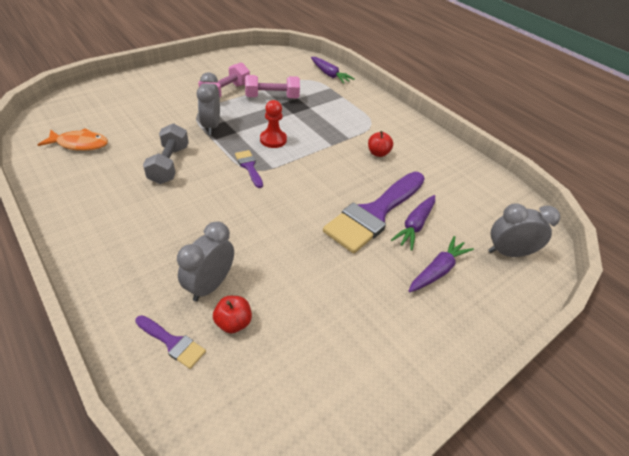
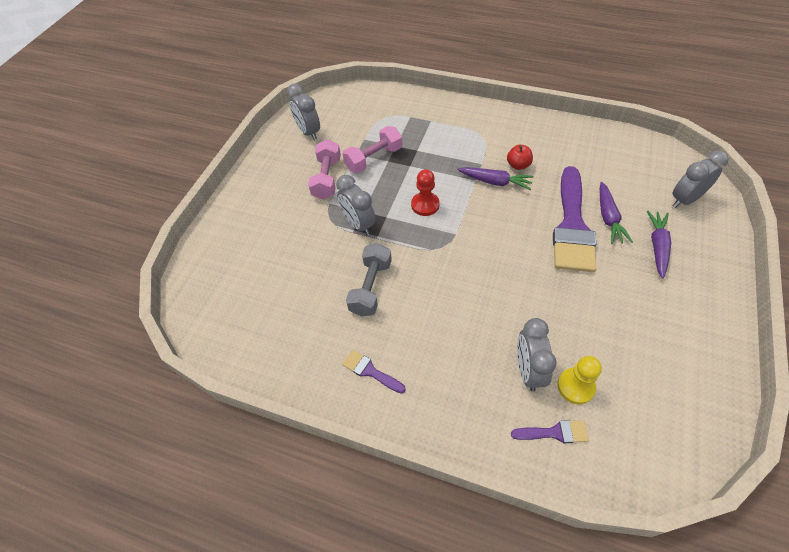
camera: 25 degrees left, 10 degrees up
(80, 144) = (267, 320): orange fish -> none
(169, 164) = (370, 287): grey dumbbell -> grey dumbbell turned 45 degrees clockwise
(233, 322) = (575, 386): red apple -> yellow pawn
(248, 64) = (308, 132): none -> grey clock
(249, 167) = (437, 245): purple brush -> purple brush (370, 371)
(329, 75) = (393, 101): purple carrot -> purple carrot (495, 182)

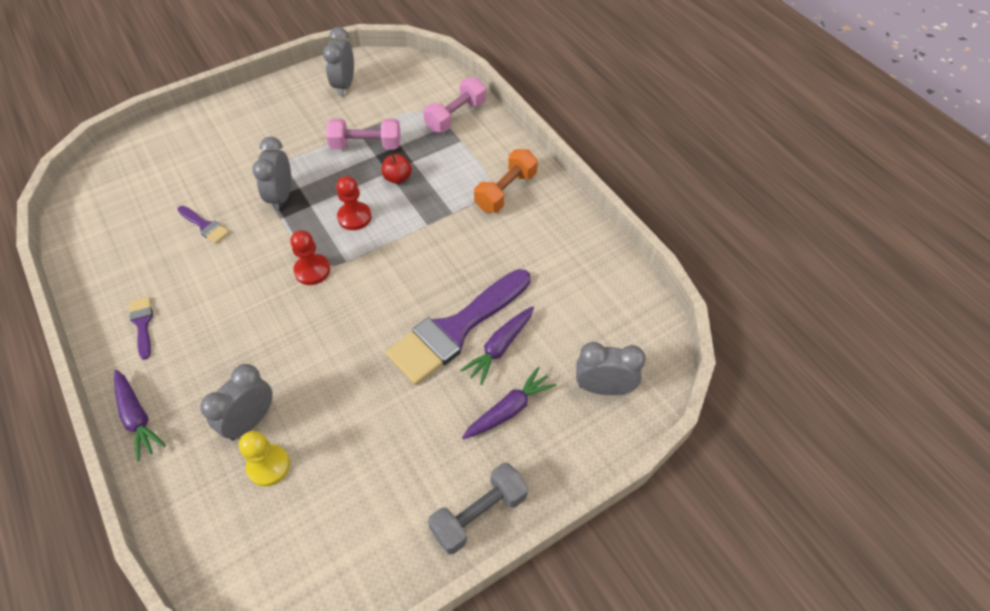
camera: 35 degrees right, 0 degrees up
(327, 178) = (307, 138): pink dumbbell -> pink dumbbell (456, 116)
(370, 287) = (224, 257): grey dumbbell -> grey dumbbell (479, 514)
(442, 254) = (312, 270): none -> red pawn
(495, 182) = (441, 238): purple carrot -> purple carrot (137, 417)
(496, 133) = (506, 191): none -> orange dumbbell
(518, 165) = (484, 237): red apple -> red apple (397, 178)
(555, 432) = (205, 486): purple brush -> purple brush (205, 226)

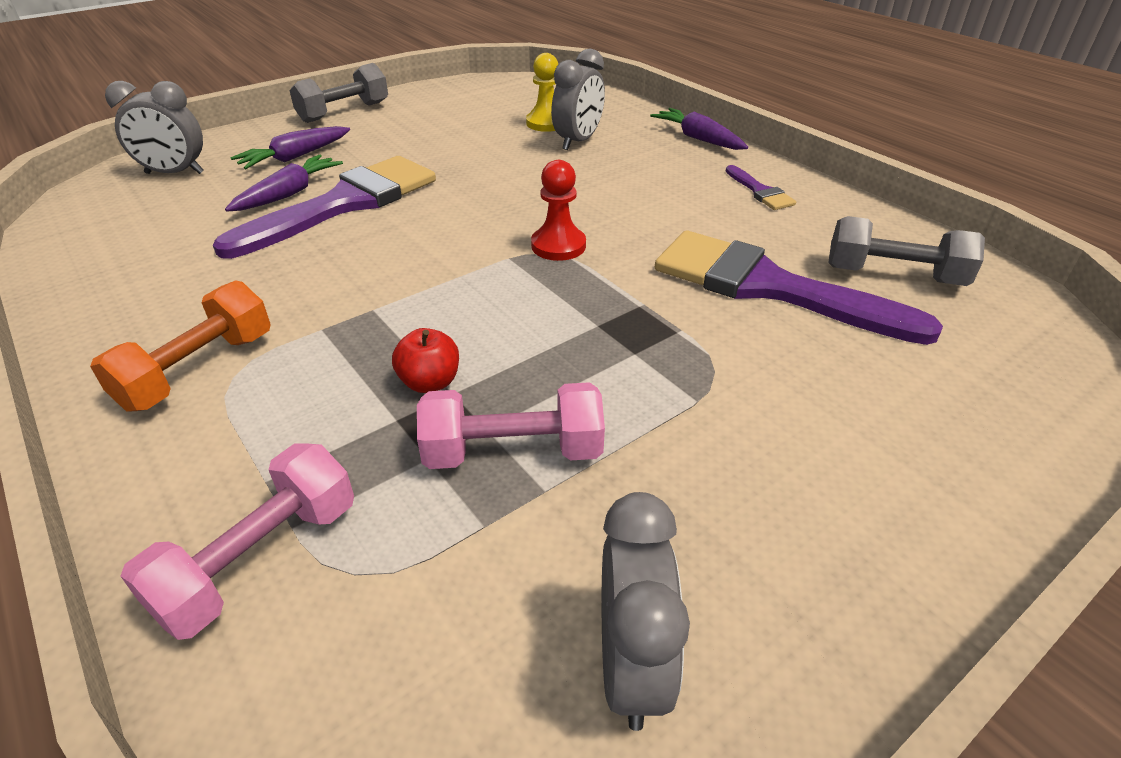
camera: 175 degrees right, 15 degrees down
(127, 230) = (894, 275): none -> grey dumbbell
(205, 226) = (768, 287): purple brush -> purple brush, size x2.32
(281, 197) = (661, 336): grey clock -> none
(354, 217) = (508, 312): red pawn -> none

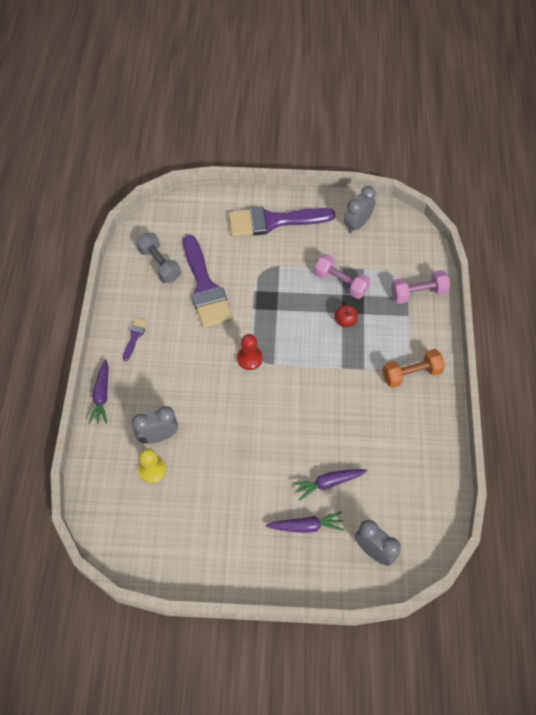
camera: 140 degrees left, 20 degrees up
(344, 112) = (246, 576): grey dumbbell -> none
(345, 204) = (309, 453): purple brush -> purple brush (273, 221)

